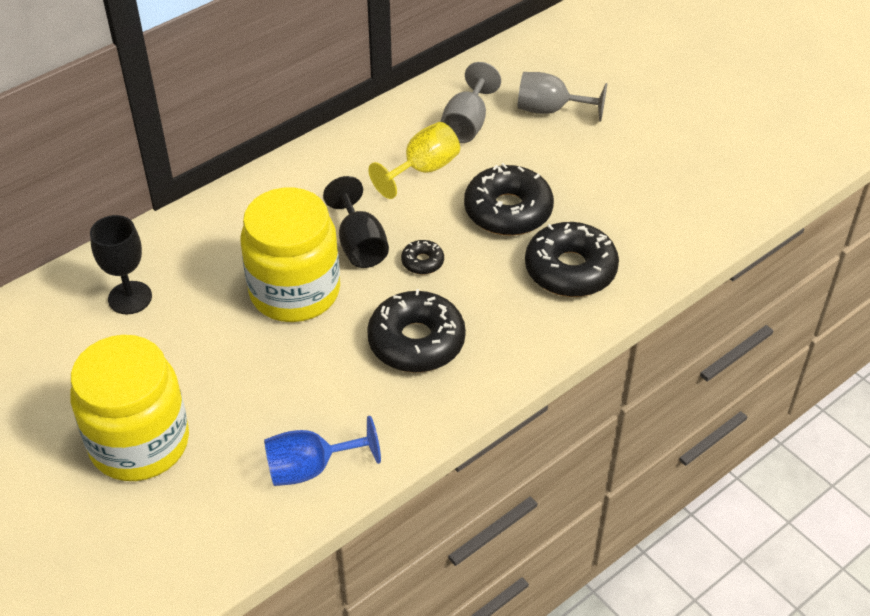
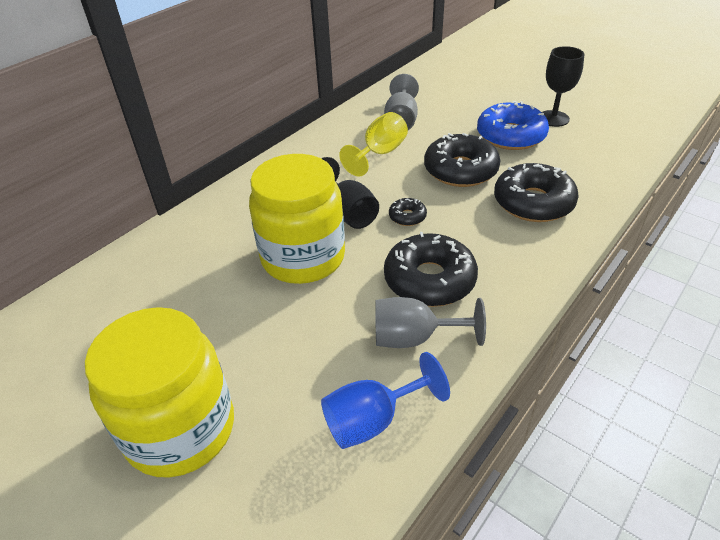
camera: 10 degrees left, 5 degrees down
(130, 298) = (147, 288): black goblet -> black goblet (553, 118)
(550, 110) = (459, 104): grey goblet -> grey goblet (414, 338)
(591, 171) = (510, 136): none -> blue donut

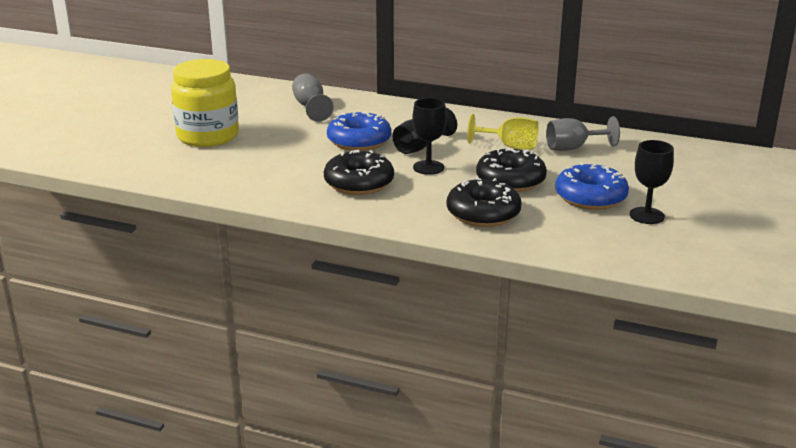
camera: 70 degrees right, 15 degrees down
(303, 257) = (359, 141): yellow jar -> blue donut
(373, 420) = (230, 181): blue goblet -> none
(407, 216) = (428, 167): black donut -> black goblet
(414, 338) = (299, 184): grey goblet -> grey goblet (310, 107)

